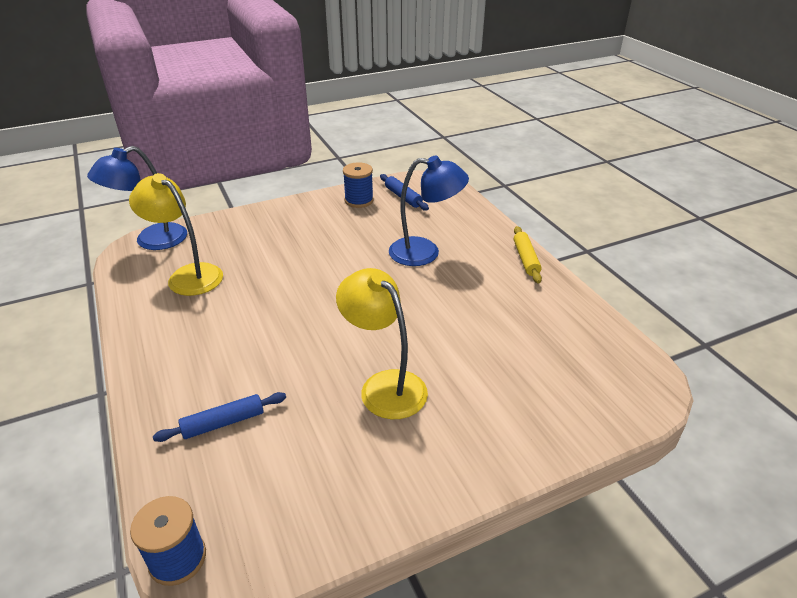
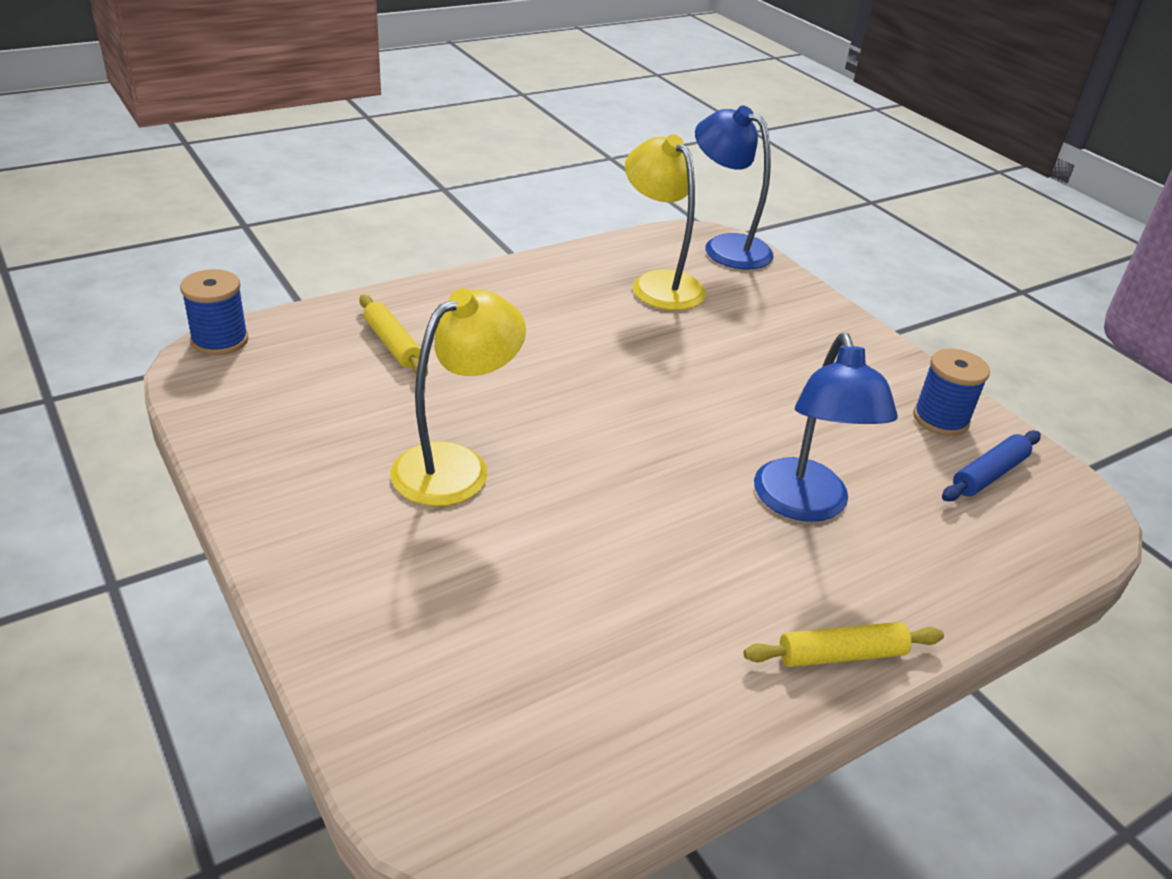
camera: 80 degrees right, 0 degrees up
(188, 275) = (659, 283): yellow lamp -> yellow lamp turned 60 degrees counterclockwise
(223, 423) = (392, 344): blue rolling pin -> yellow rolling pin

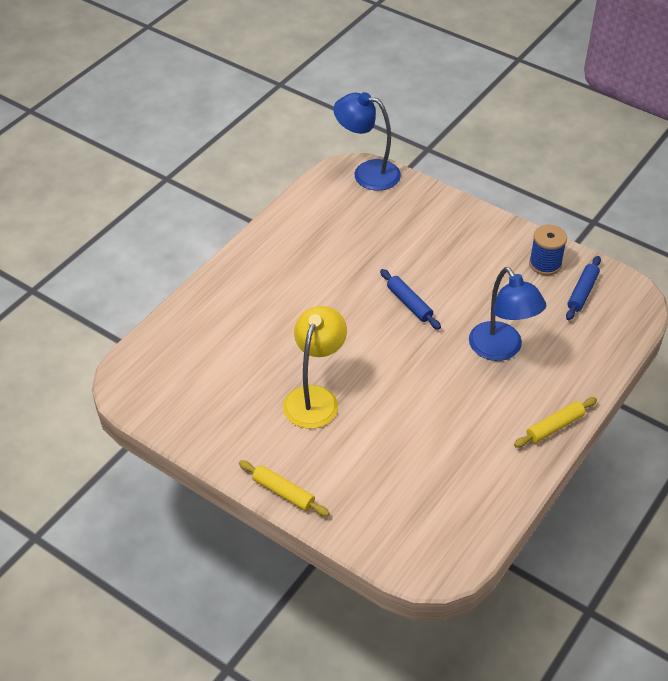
camera: 20 degrees left, 10 degrees up
(220, 340) = (122, 369): blue spool -> none
(392, 344) = (222, 331): yellow rolling pin -> yellow rolling pin (283, 492)
(659, 283) = (344, 221): yellow lamp -> none
(690, 399) = (409, 303): none -> blue rolling pin

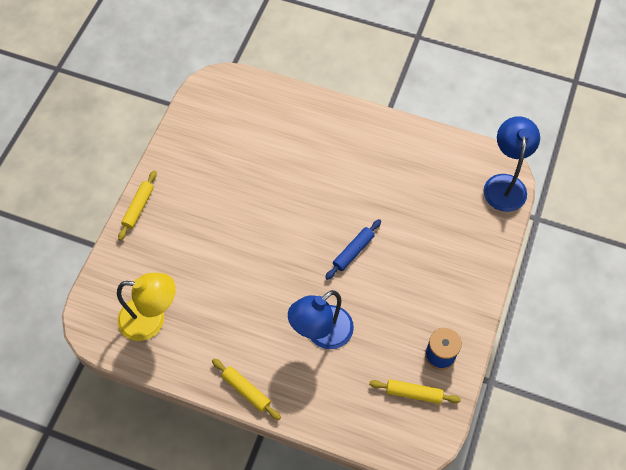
camera: 75 degrees right, 15 degrees up
(315, 397) = (232, 206): yellow lamp -> yellow lamp (152, 320)
(582, 292) = (414, 393): blue rolling pin -> yellow rolling pin

